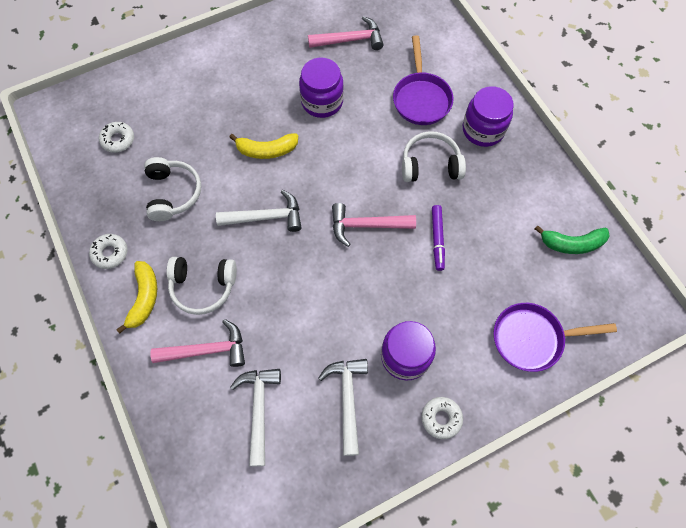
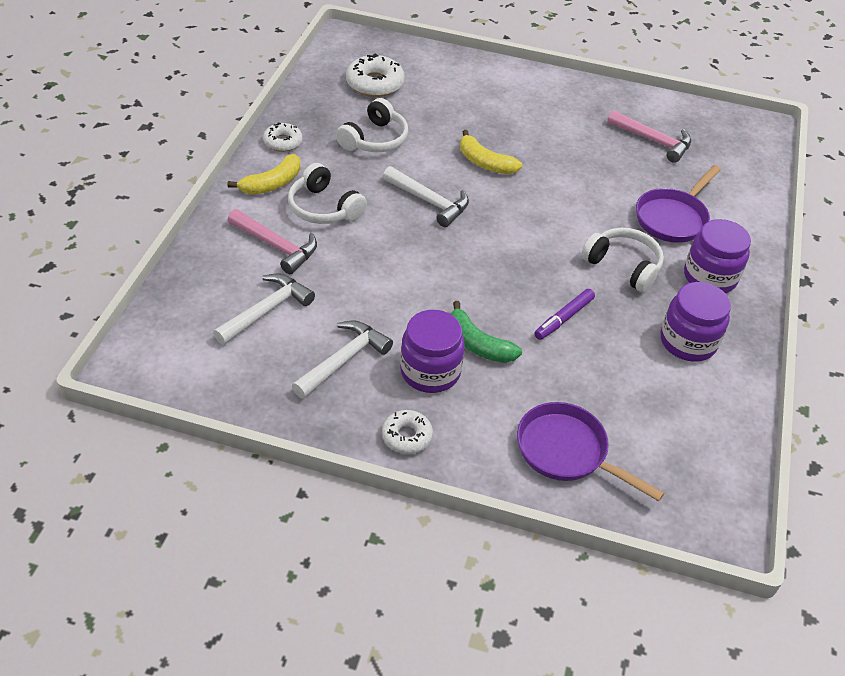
camera: 40 degrees right, 20 degrees down
(118, 140) = (375, 84): white donut -> white donut, size x1.62
(322, 101) = (574, 163): purple jar -> purple jar (688, 342)
(366, 225) = (509, 264): pink hammer -> none
(572, 243) = (700, 417): green banana -> green banana (478, 344)

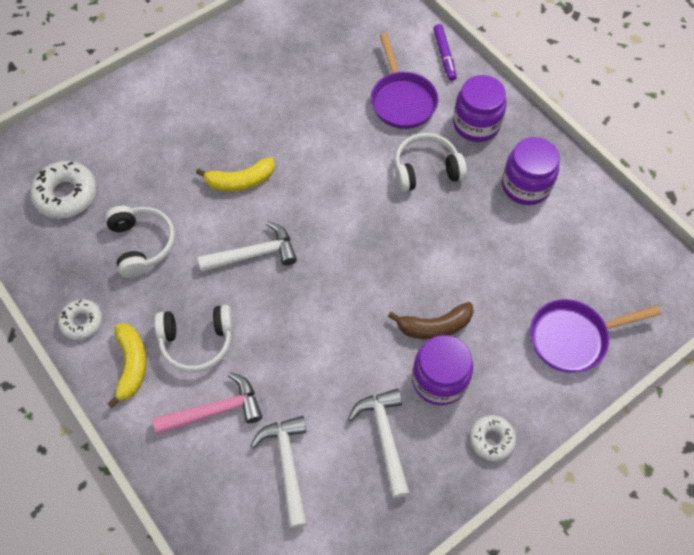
camera: 50 degrees left, 15 degrees up
(478, 344) = (434, 326): green banana -> brown banana
(563, 318) = (449, 248): purple marker -> purple marker (444, 55)
(653, 141) = (311, 48): pink hammer -> none

